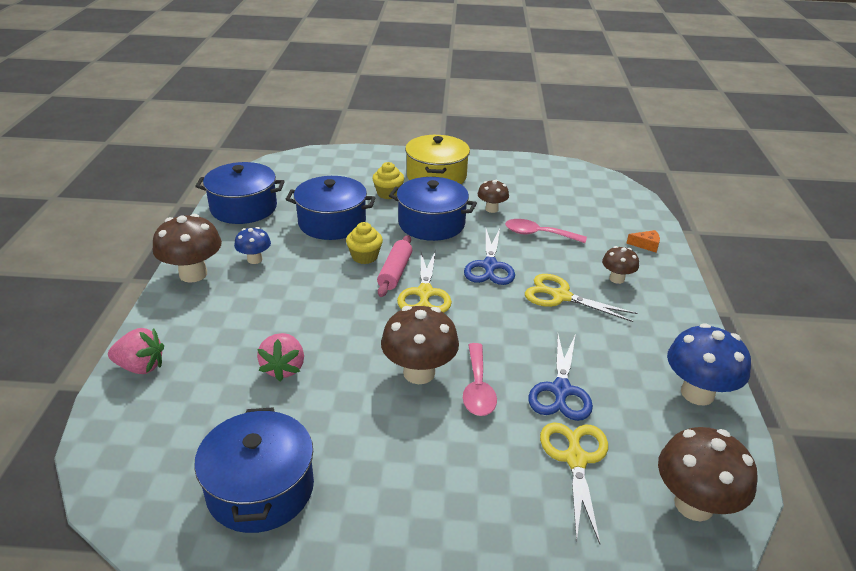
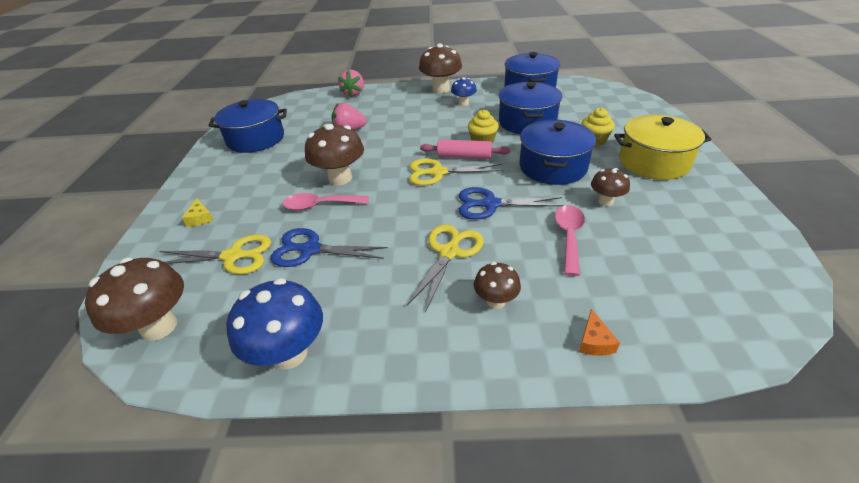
camera: 90 degrees right, 5 degrees up
(496, 517) = (200, 218): none -> yellow cheese

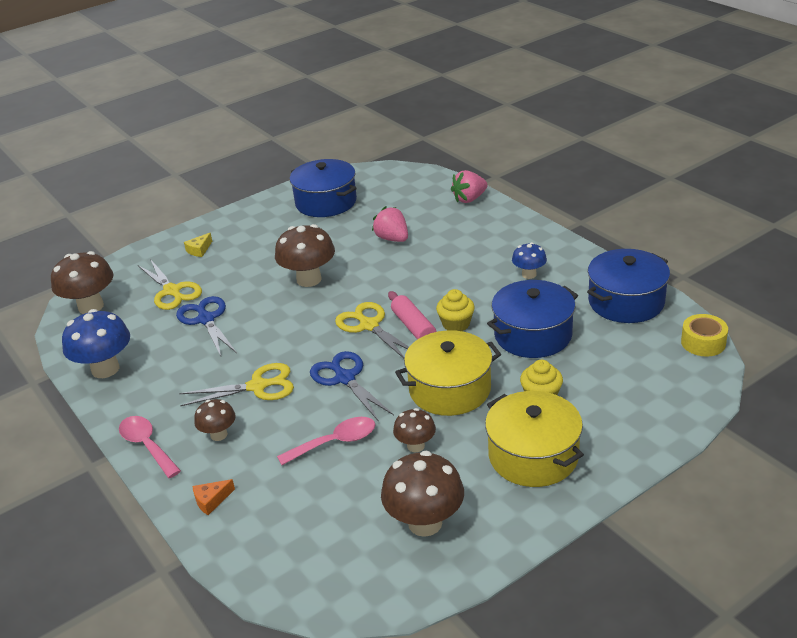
camera: 55 degrees right, 5 degrees down
(320, 205) = (262, 292): pink spoon -> pink spoon (147, 445)
(441, 89) = (546, 244): brown mushroom -> brown mushroom (425, 523)
(552, 167) = (450, 389): blue pot -> yellow pot
(591, 84) = (703, 342): none -> yellow tape

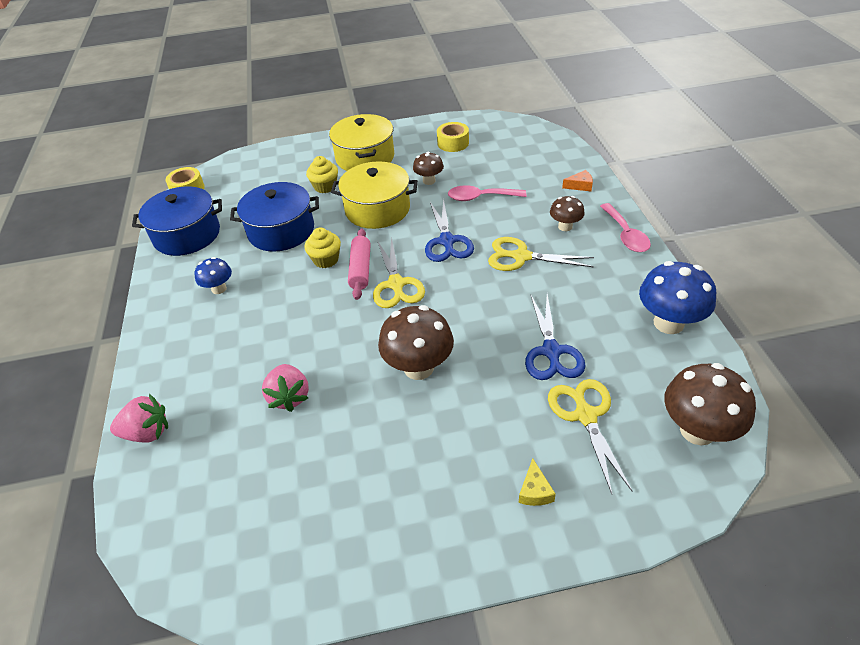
camera: 155 degrees left, 10 degrees up
(199, 250) = (534, 491): yellow cheese -> yellow cheese turned 120 degrees clockwise
(326, 202) = (312, 525): blue pot -> none
(425, 523) = (453, 143): brown mushroom -> yellow tape

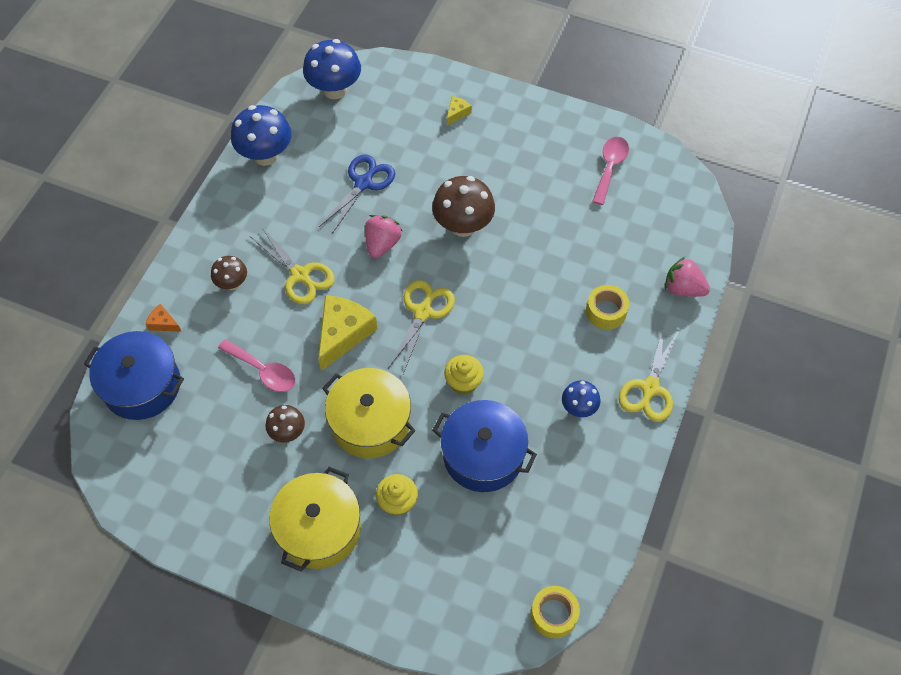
camera: 150 degrees left, 15 degrees up
(187, 235) = (583, 517): blue pot -> blue pot (142, 385)
(289, 397) = (568, 257): pink strawberry -> pink strawberry (382, 244)
(361, 269) = (440, 349): pink rolling pin -> none
(447, 241) = (343, 334): blue scissors -> yellow cheese
(453, 143) = (206, 483): yellow tape -> yellow tape (606, 311)
(585, 416) = (387, 133): yellow scissors -> yellow scissors (650, 388)
(625, 235) = (198, 243): pink spoon -> pink spoon (610, 167)
(697, 430) = (335, 90): brown mushroom -> blue mushroom

